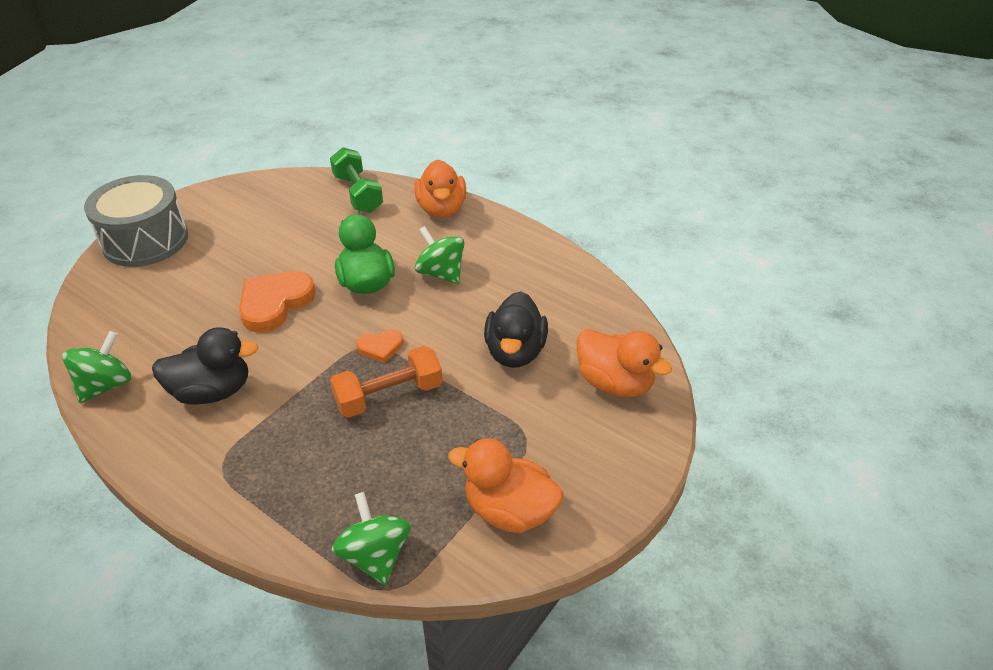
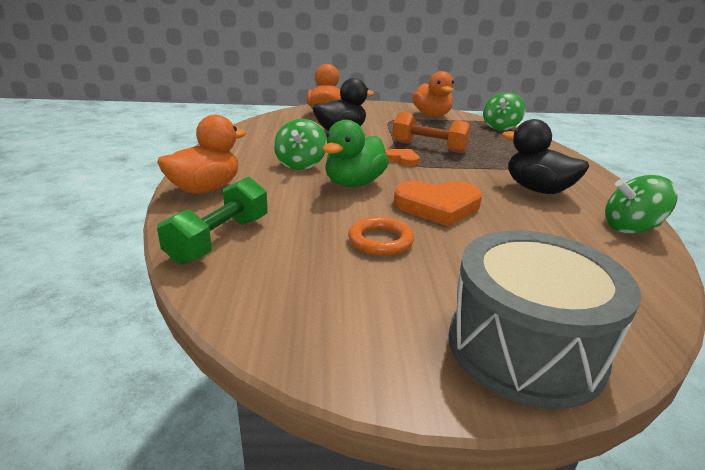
camera: 130 degrees left, 15 degrees down
(275, 248) = (380, 241): none -> orange ring

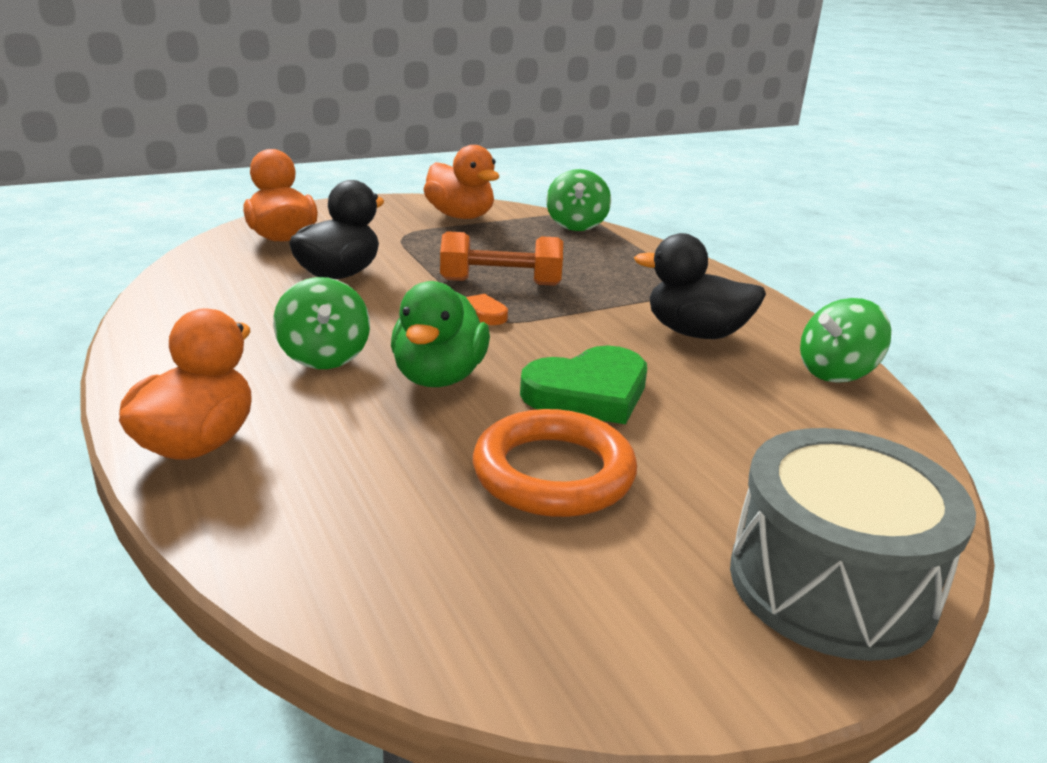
camera: 25 degrees left, 0 degrees up
(220, 239) = (309, 537): green dumbbell -> none
(380, 241) = (553, 473): orange ring -> orange ring, size x1.60
(437, 206) = (588, 392): orange heart -> green heart

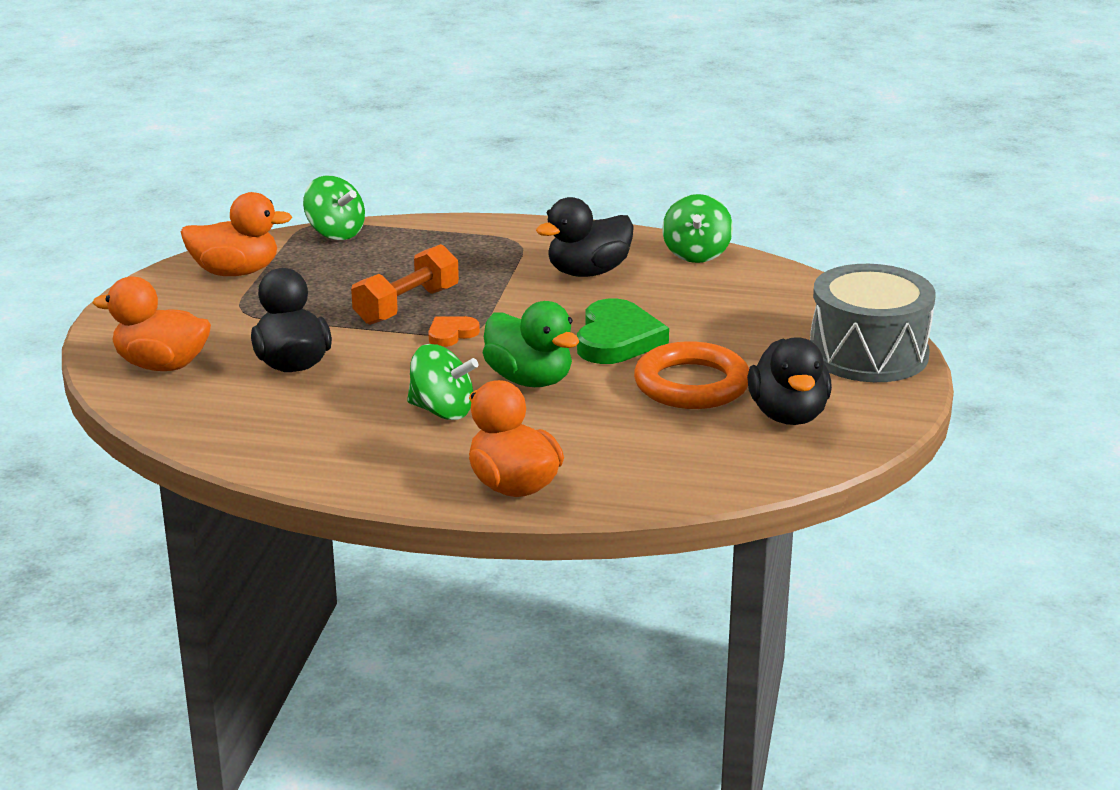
camera: 50 degrees left, 0 degrees up
(570, 578) = (788, 415): none -> black duck

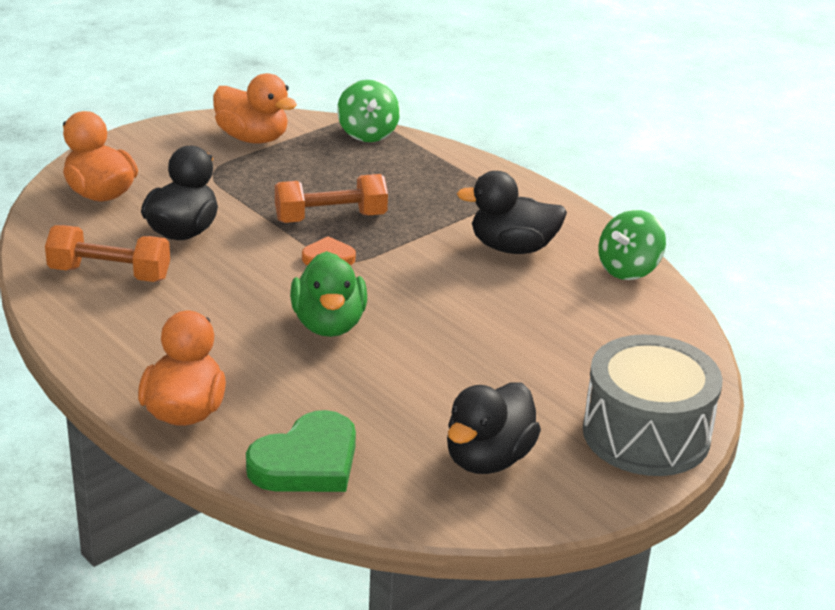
camera: 35 degrees right, 5 degrees up
(279, 420) = (109, 274): none -> orange dumbbell
(442, 411) = (227, 320): green spinning top -> none
(617, 339) = (448, 319): green heart -> green heart (307, 462)
(691, 384) = (449, 389): orange ring -> none

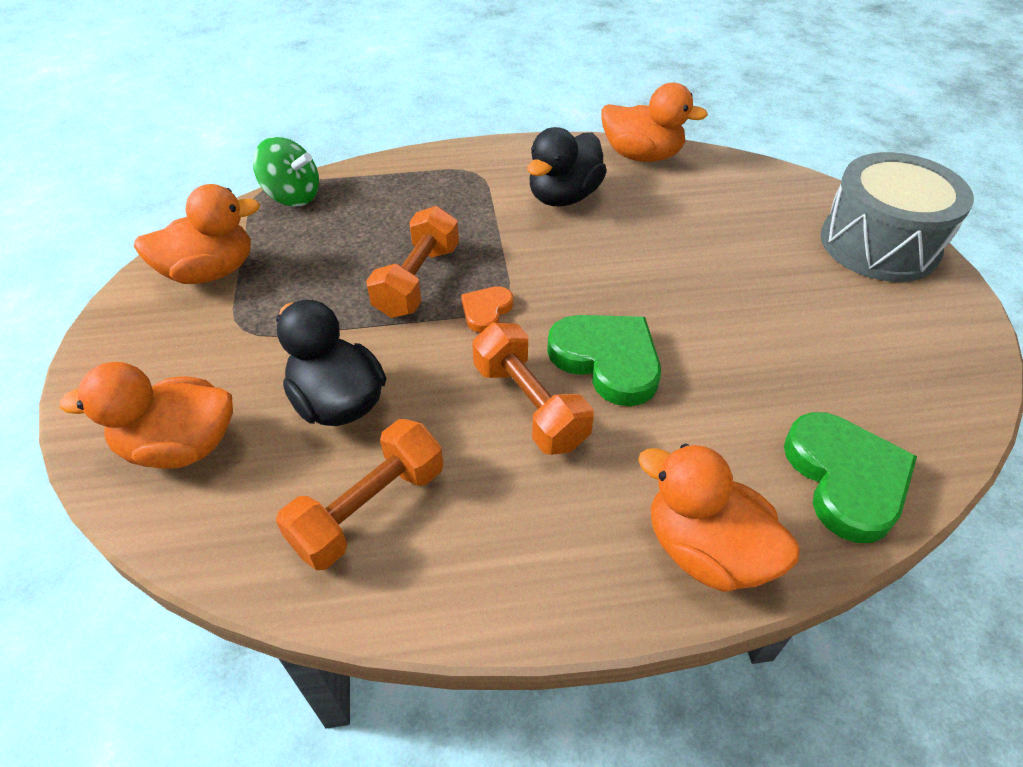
camera: 55 degrees left, 15 degrees up
(250, 304) = (529, 405): none -> orange dumbbell
(328, 324) = (607, 360): green duck -> green heart
(488, 459) = (884, 346): black duck -> none
(628, 269) = (642, 156): green spinning top -> orange duck

